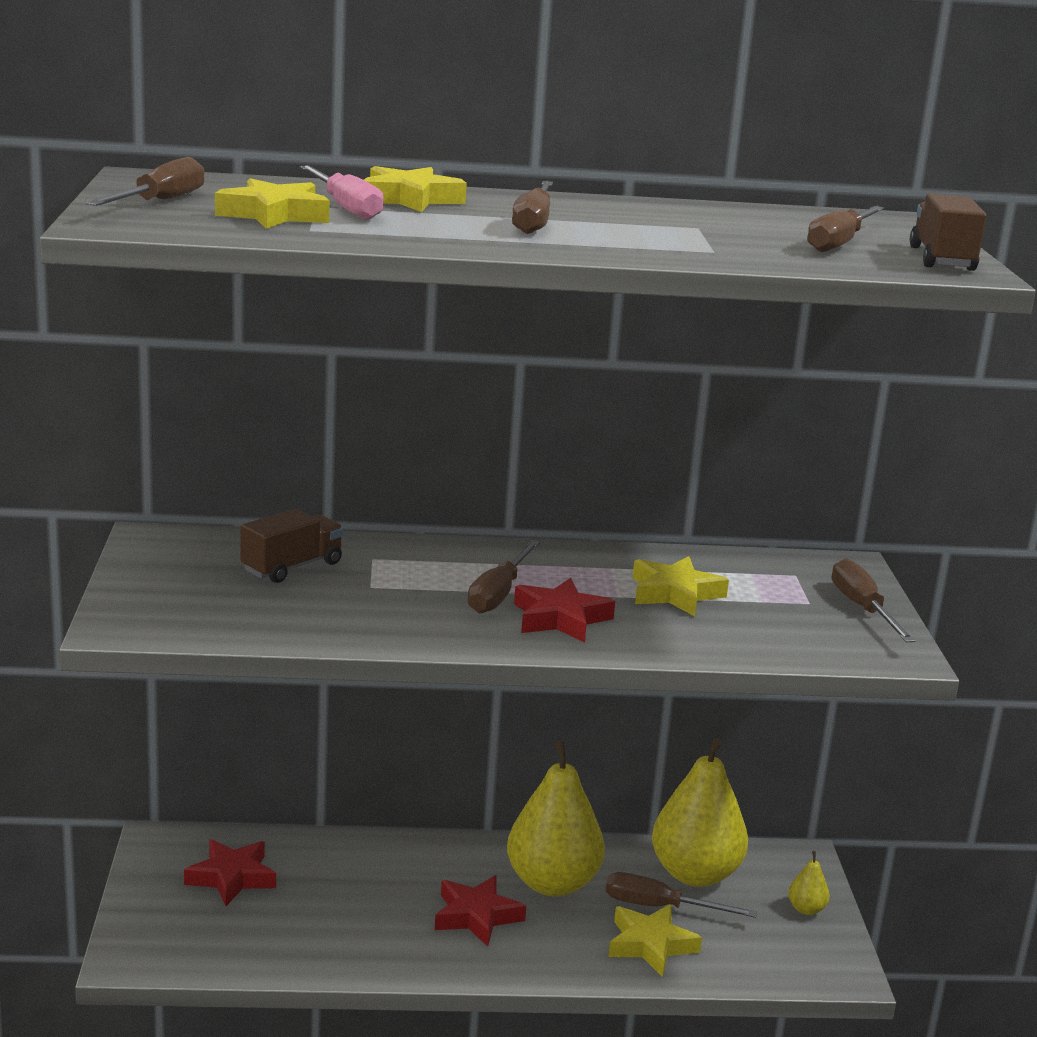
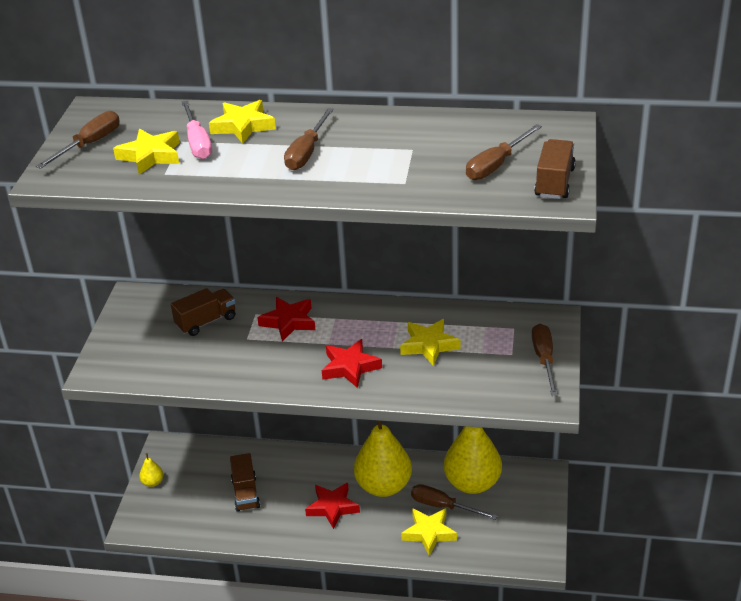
camera: 15 degrees right, 15 degrees up
(232, 877) = (200, 474): red star -> red star (288, 322)
(320, 902) = (245, 493): none -> brown truck
(499, 594) = (320, 345): brown screwdriver -> none
(806, 909) = (533, 512): yellow pear -> yellow pear (153, 482)

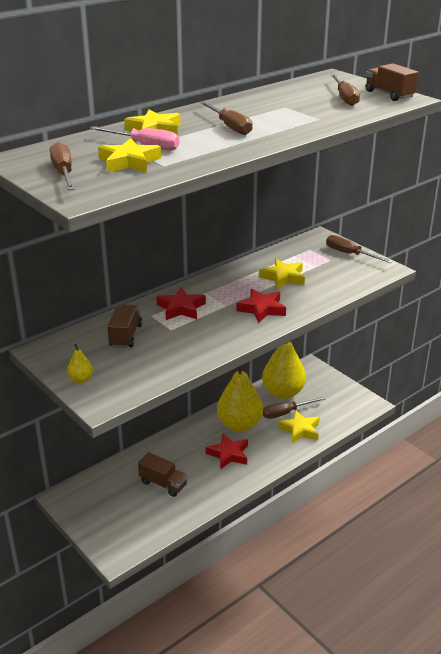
camera: 50 degrees left, 5 degrees down
(153, 482) = (87, 522): yellow pear -> yellow pear (81, 379)

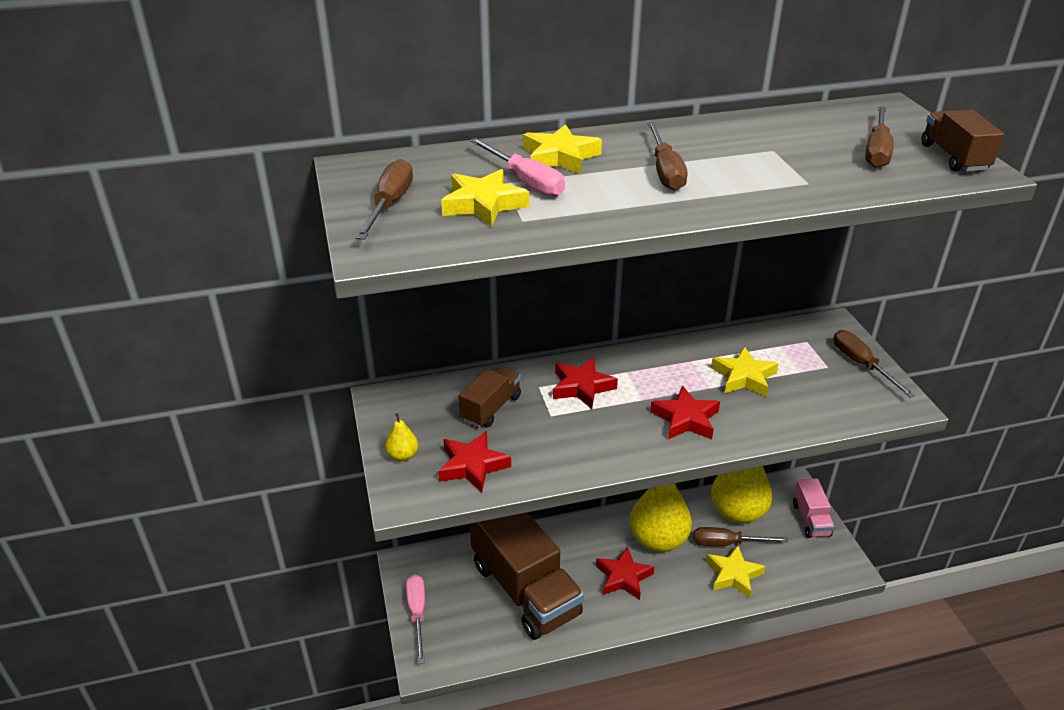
camera: 25 degrees right, 5 degrees up
(91, 525) = (417, 614): none -> pink screwdriver
(136, 372) = (472, 466): none -> red star
(163, 484) = (525, 589): brown truck -> brown truck, size x2.14
(331, 383) = (811, 519): none -> pink truck

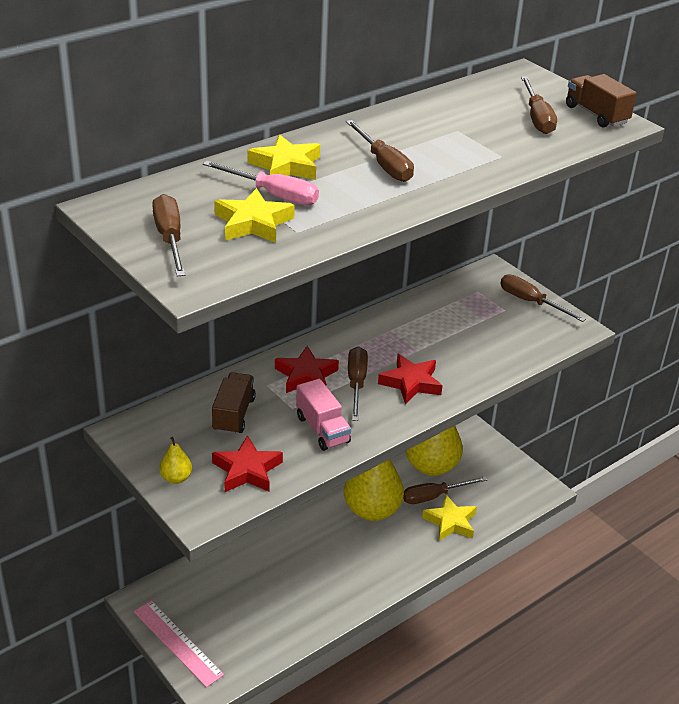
camera: 25 degrees left, 0 degrees up
(417, 614) = (177, 643): pink screwdriver -> pink ruler
(525, 589) = (270, 589): brown truck -> none
(623, 577) = (356, 552): red star -> none
(628, 406) = (356, 384): none -> brown screwdriver
(744, 377) = (441, 334): yellow star -> none
(811, 519) = (495, 456): pink truck -> pink truck (322, 429)

